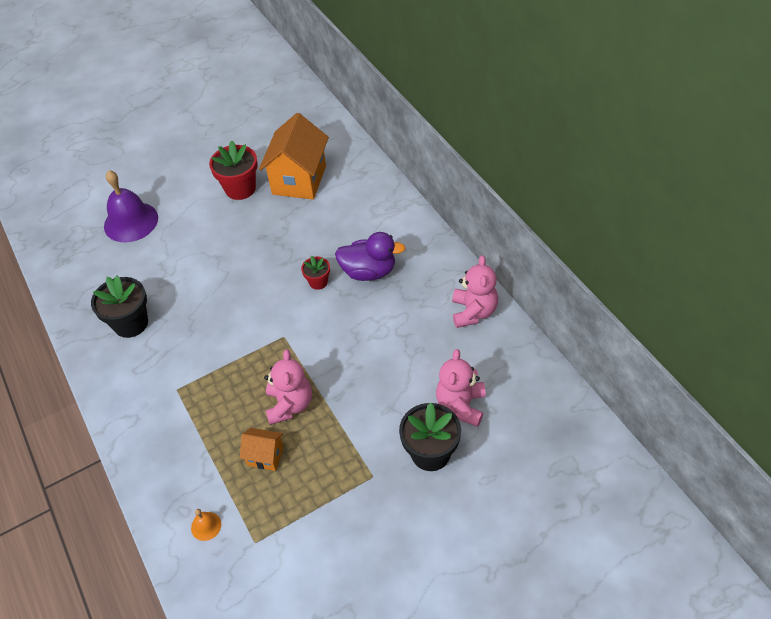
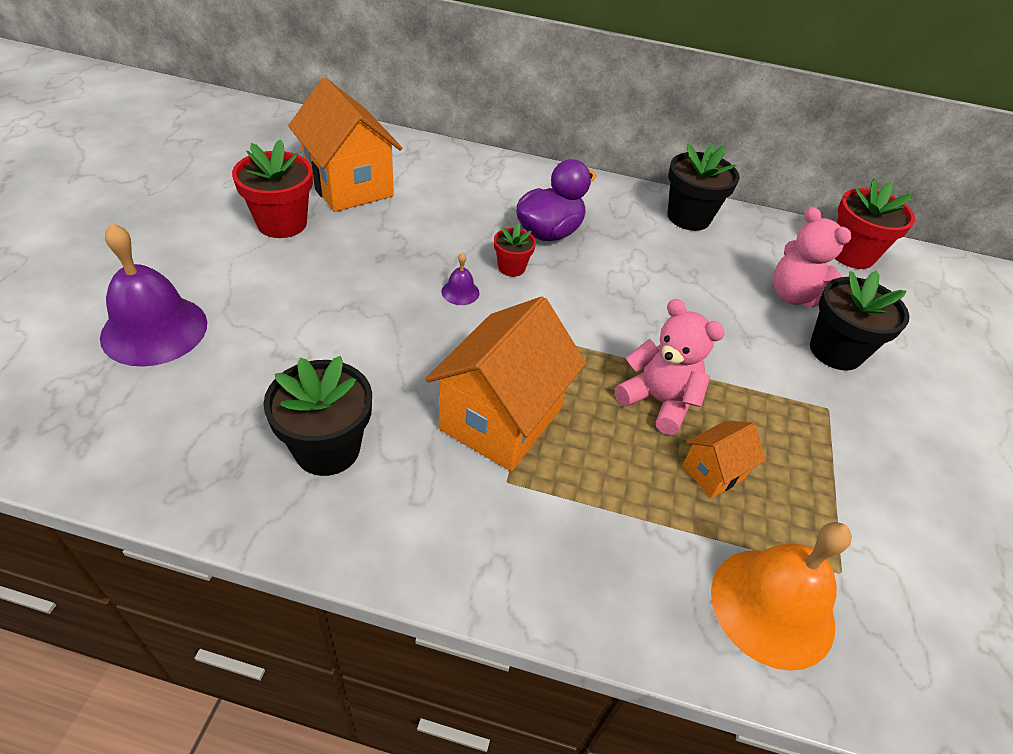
camera: 55 degrees left, 5 degrees down
(206, 526) = (772, 606): orange bell -> orange bell, size x2.33
(209, 360) = (500, 419): none -> orange house
(274, 281) = (460, 292): none -> purple bell
(473, 312) = (688, 217): pink teddy bear -> black flower pot
(552, 407) = (851, 254): none -> red flower pot

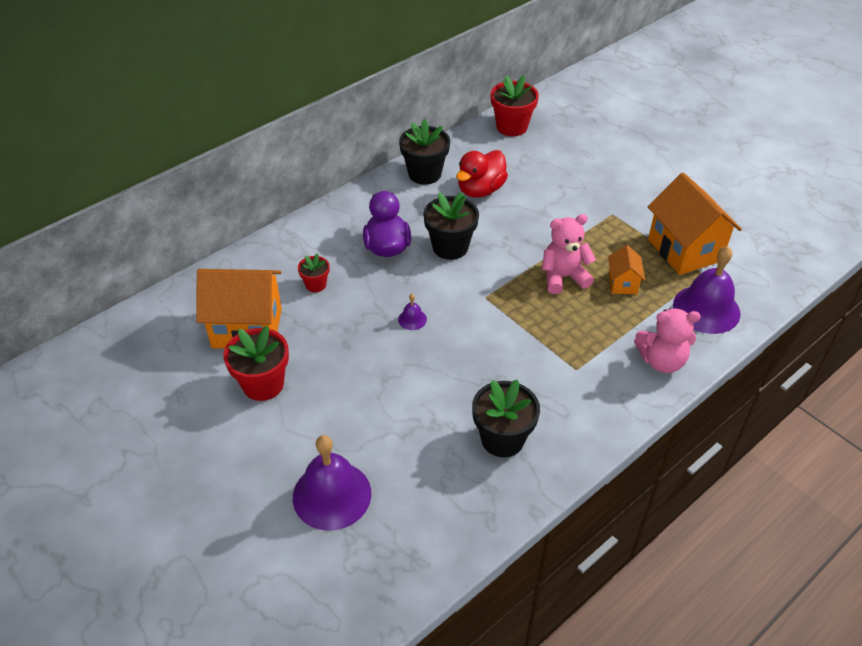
camera: 50 degrees left, 0 degrees up
(500, 419) = (531, 351): orange house -> orange house (684, 250)
(511, 267) = (407, 283): red flower pot -> red flower pot (316, 285)
(718, 268) = (480, 190): none -> red duck
(772, 606) = (706, 309): orange bell -> purple bell
(794, 296) = (526, 173): pink teddy bear -> pink teddy bear (661, 361)
(835, 351) = (577, 185): black flower pot -> black flower pot (450, 247)

